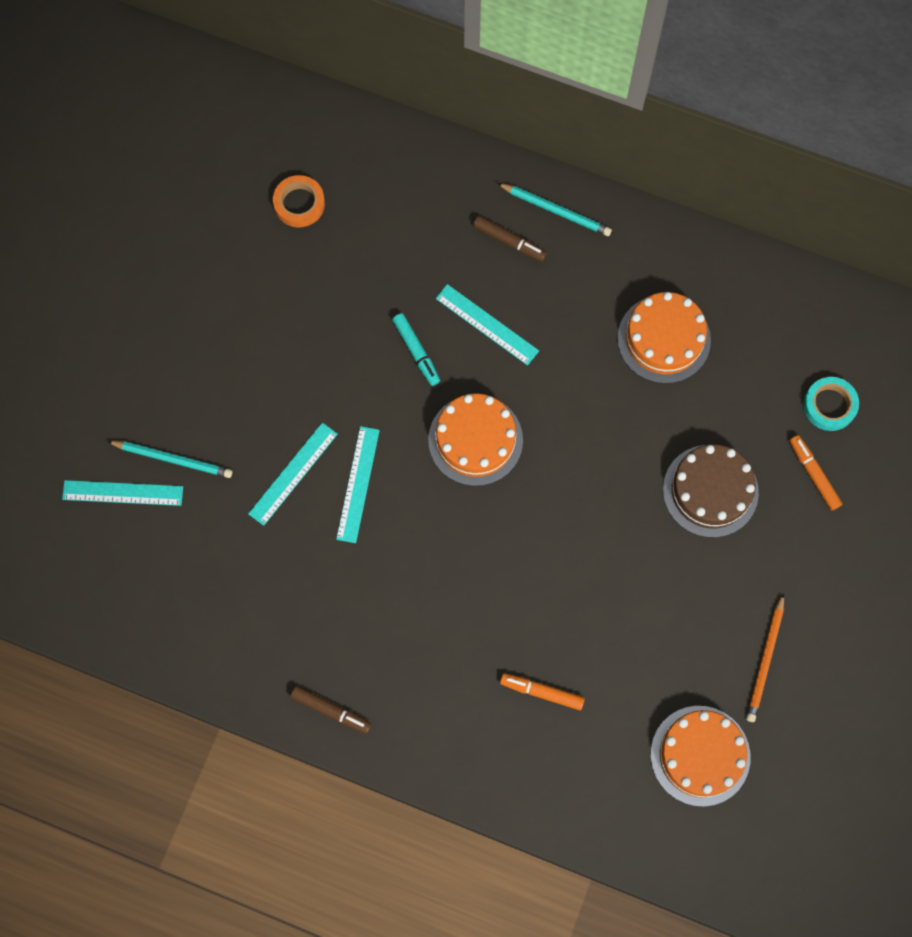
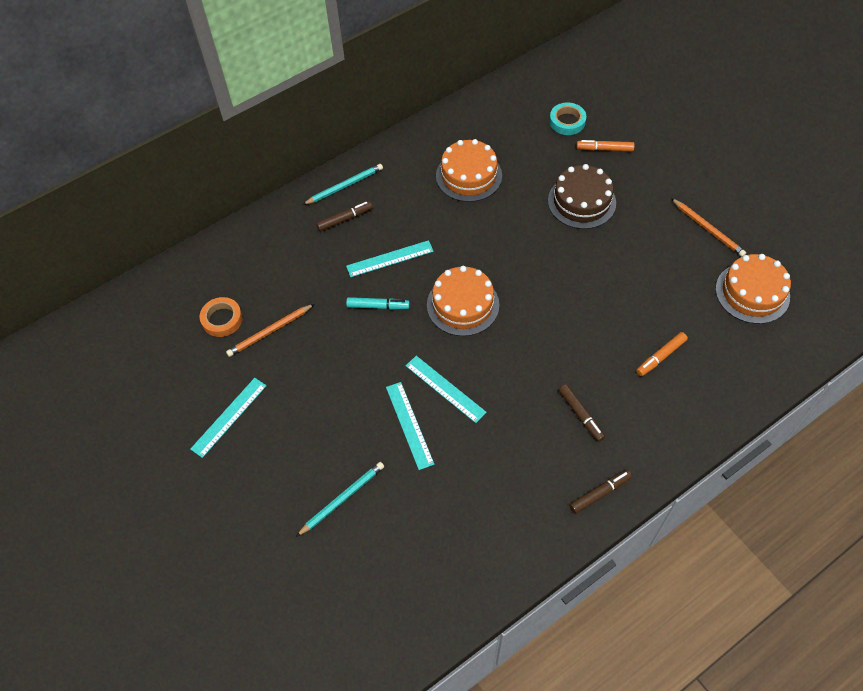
camera: 55 degrees left, 15 degrees down
(123, 493) = (342, 548): turquoise ruler -> turquoise ruler (229, 417)
(314, 262) = (270, 332): none -> orange pencil
(412, 643) = (580, 415): none -> brown marker

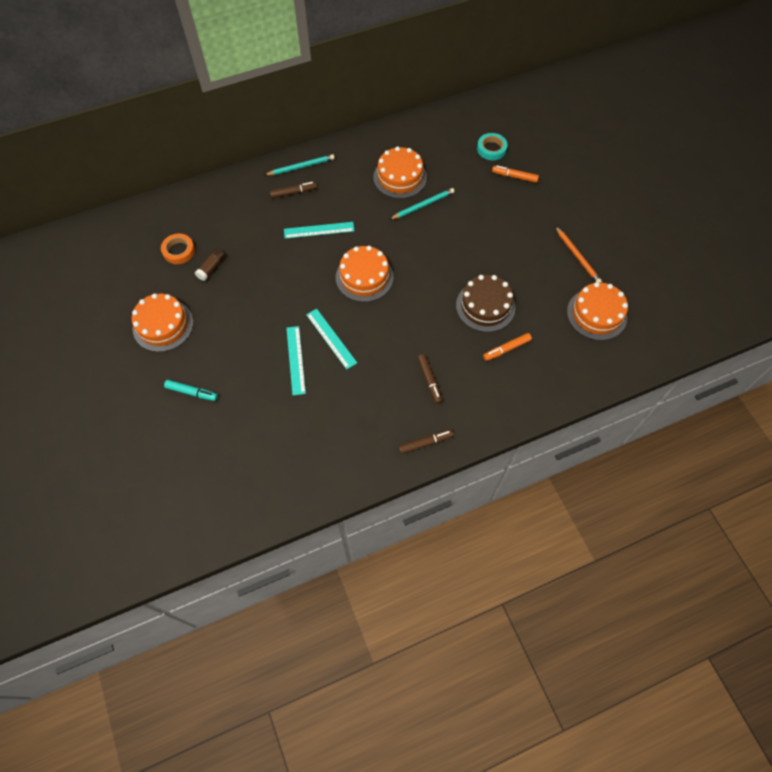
camera: 10 degrees right, 5 degrees up
(229, 417) = (163, 325): turquoise ruler -> orange cake
(270, 332) = (211, 268): orange pencil -> brown glue stick
(342, 499) = (229, 404): turquoise pencil -> turquoise pencil (423, 205)
(378, 306) = (299, 265): turquoise marker -> turquoise marker (192, 392)
(581, 202) = (483, 215): brown cake -> brown cake (485, 306)

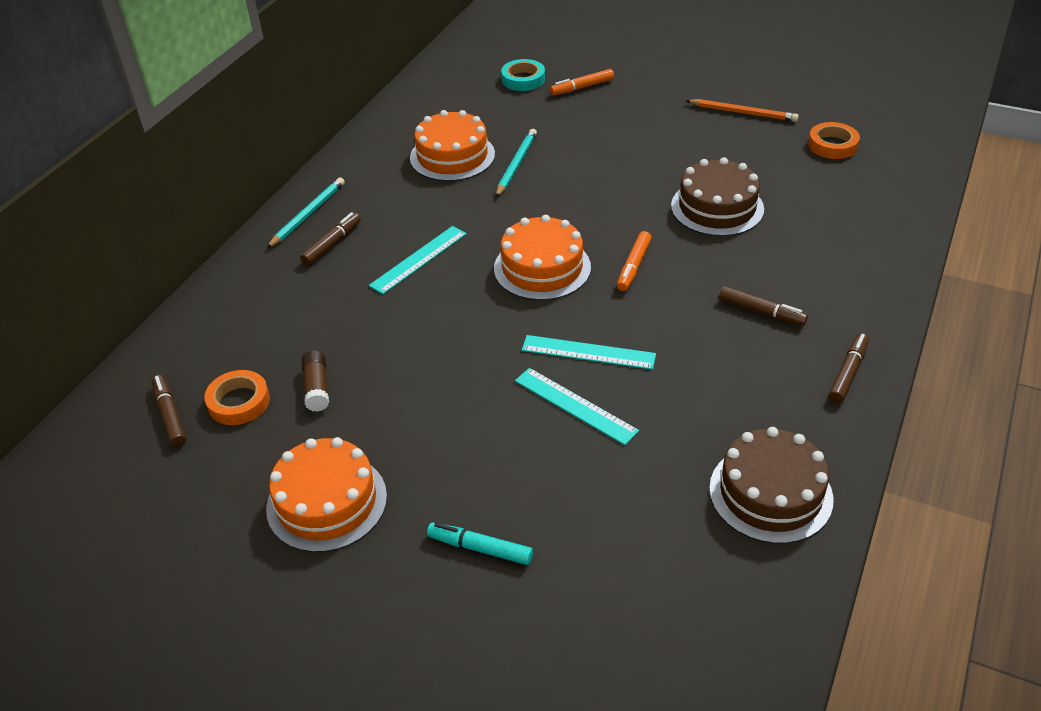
camera: 40 degrees left, 20 degrees down
(150, 237) = (170, 415): none -> brown marker
(192, 392) = (480, 548): turquoise marker -> turquoise marker turned 135 degrees counterclockwise
(320, 466) = (770, 493): none -> brown cake
(506, 349) = (795, 229): orange marker -> orange marker (633, 266)
(596, 314) = (832, 145): orange cake -> orange tape

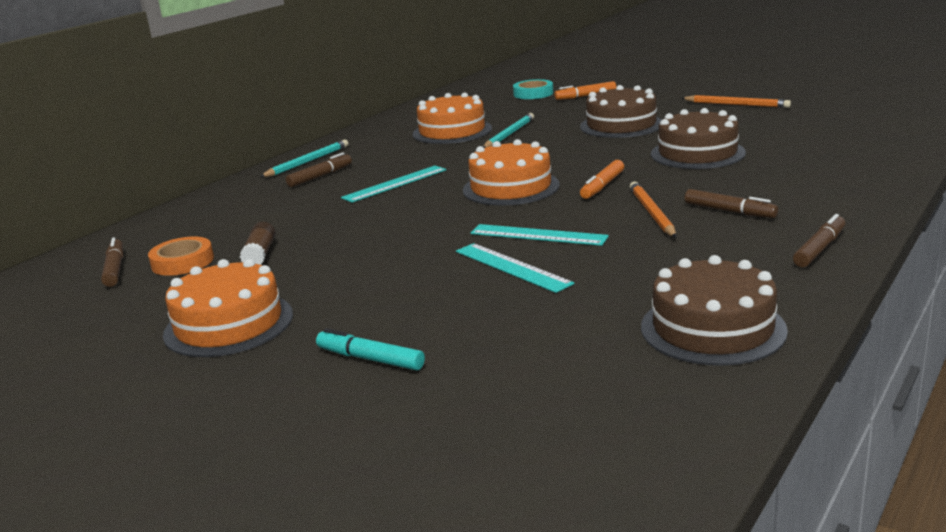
camera: 10 degrees right, 20 degrees down
(631, 150) = (621, 125): none -> brown cake
(689, 314) = (651, 213): none -> orange pencil
(832, 145) = (824, 119): orange tape -> none

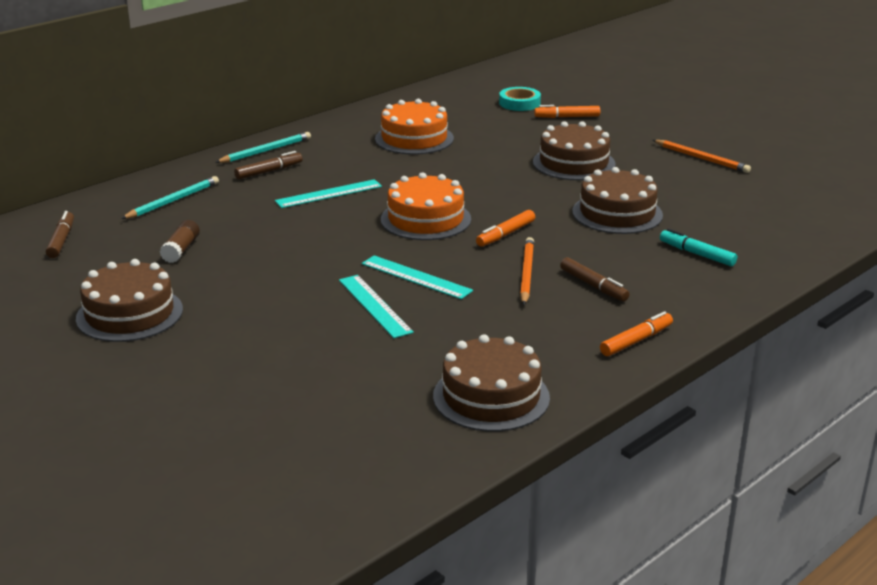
camera: 10 degrees right, 5 degrees up
(182, 262) = (117, 244): orange tape -> none
(229, 324) = (129, 314): orange cake -> brown cake
(370, 359) = (220, 368): turquoise marker -> turquoise marker (697, 254)
(509, 134) = (463, 153): turquoise pencil -> turquoise pencil (173, 201)
(819, 249) = (636, 341): brown marker -> orange marker

